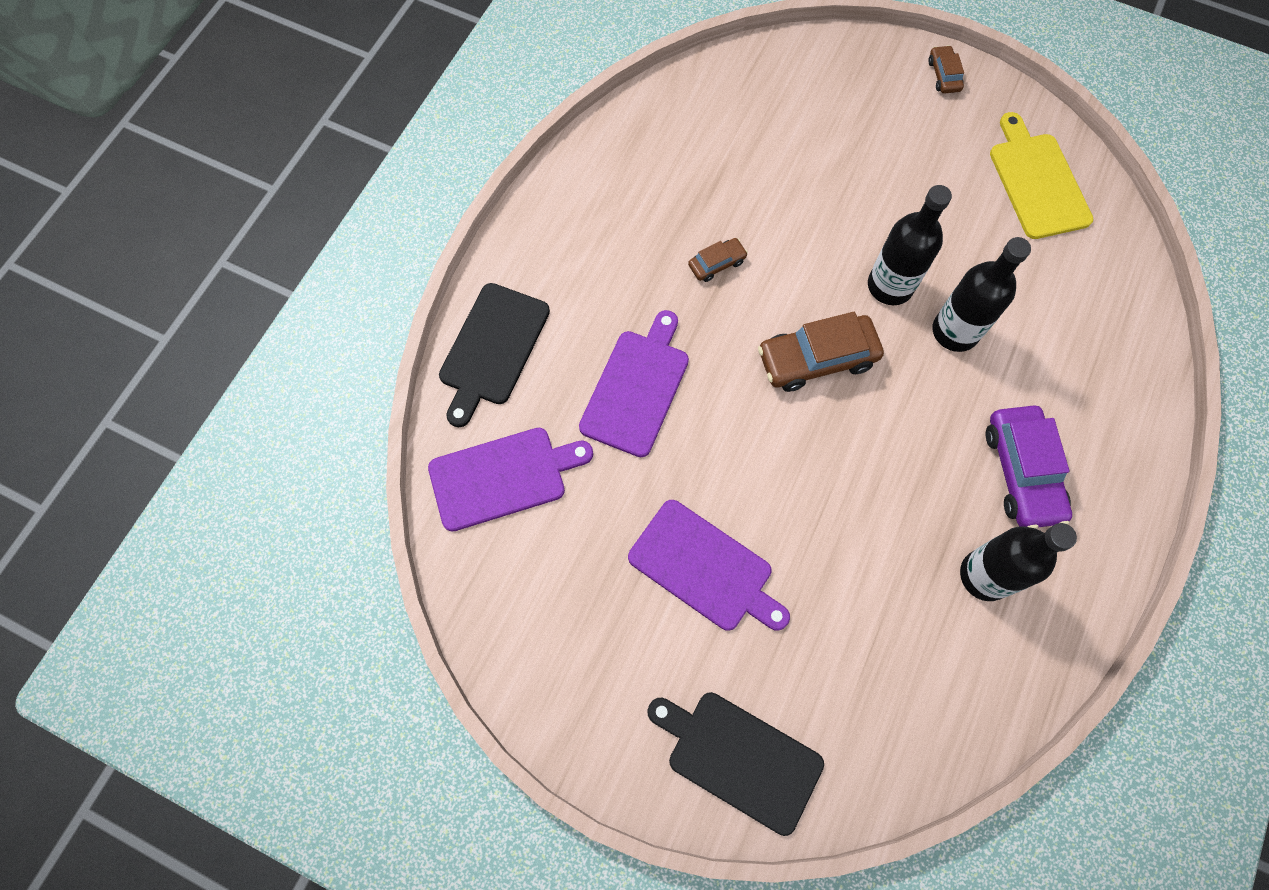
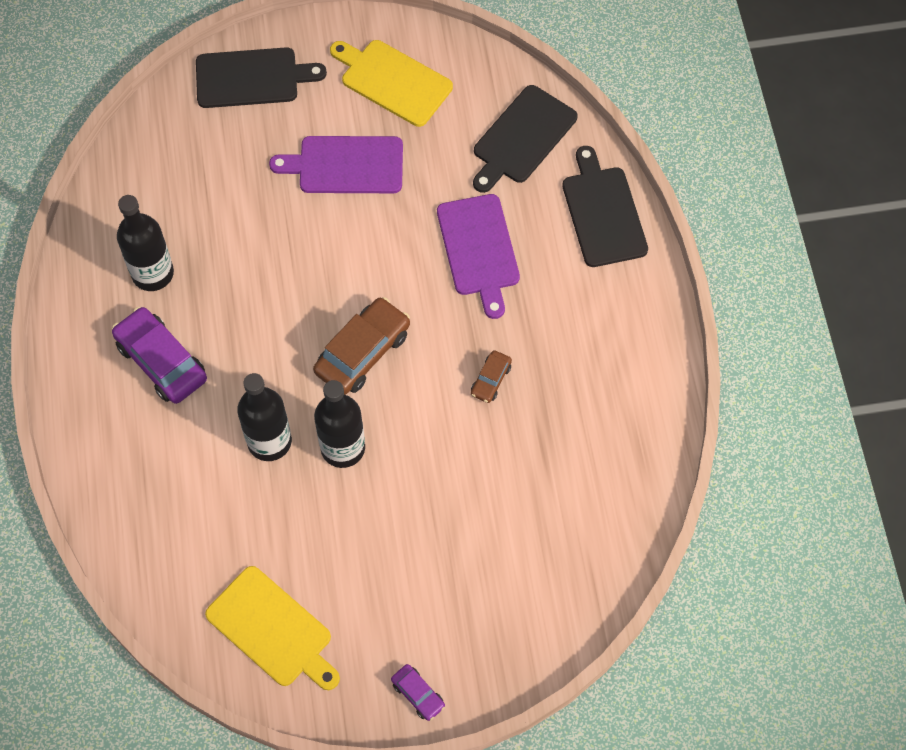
camera: 145 degrees right, 5 degrees down
(503, 477) = (522, 138): purple cutting board -> black cutting board
(584, 640) = (393, 81): none -> yellow cutting board
(944, 75) = (418, 694): brown car -> purple car

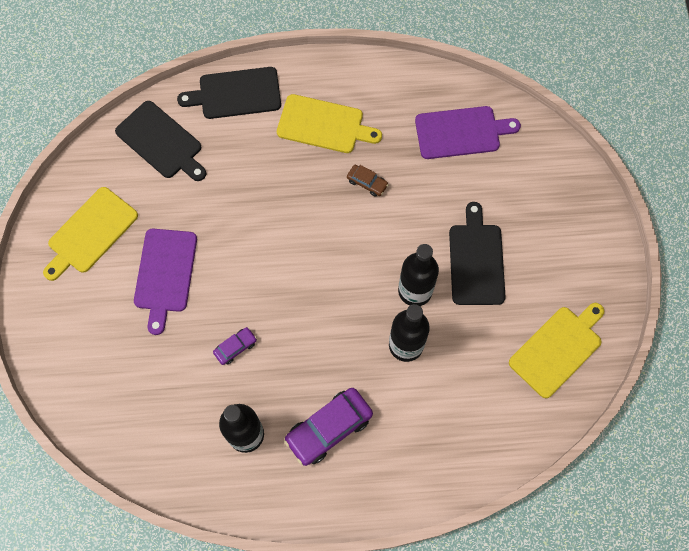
camera: 85 degrees left, 5 degrees up
(252, 78) = (65, 346): black cutting board -> black cutting board (476, 260)
(363, 352) = (336, 271): brown car -> none
(418, 694) = (606, 251): purple car -> purple car (235, 347)
(479, 249) = (256, 181): purple cutting board -> purple cutting board (461, 132)
(570, 321) = (324, 125): none -> yellow cutting board

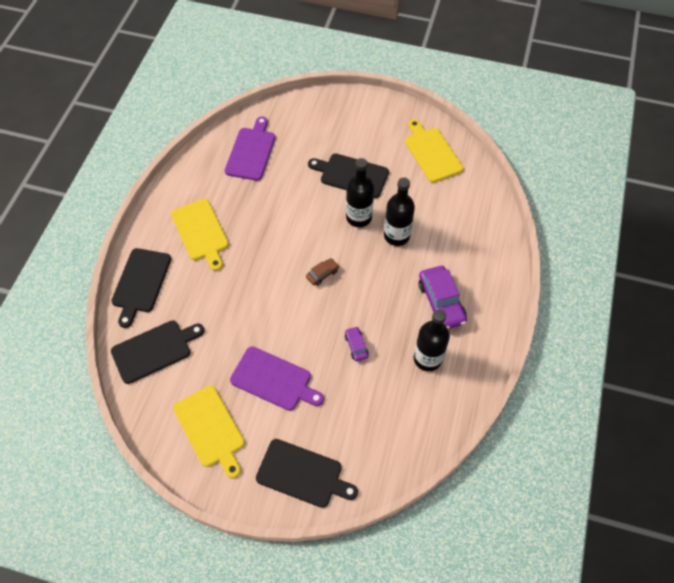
camera: 70 degrees left, 10 degrees down
(67, 343) = (302, 474): none -> black cutting board
(324, 125) = (201, 232): yellow cutting board -> yellow cutting board turned 120 degrees clockwise
(367, 183) = (262, 220): brown car -> brown car (322, 274)

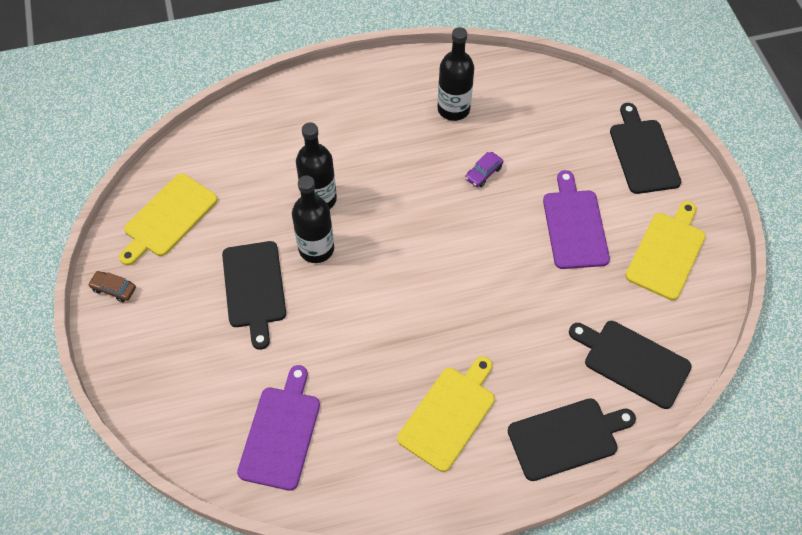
camera: 120 degrees left, 0 degrees up
(251, 151) = (281, 433): purple cutting board -> purple cutting board turned 120 degrees clockwise
(322, 274) = (419, 246): brown car -> brown car (114, 289)
(441, 302) = (380, 124): purple car -> none

